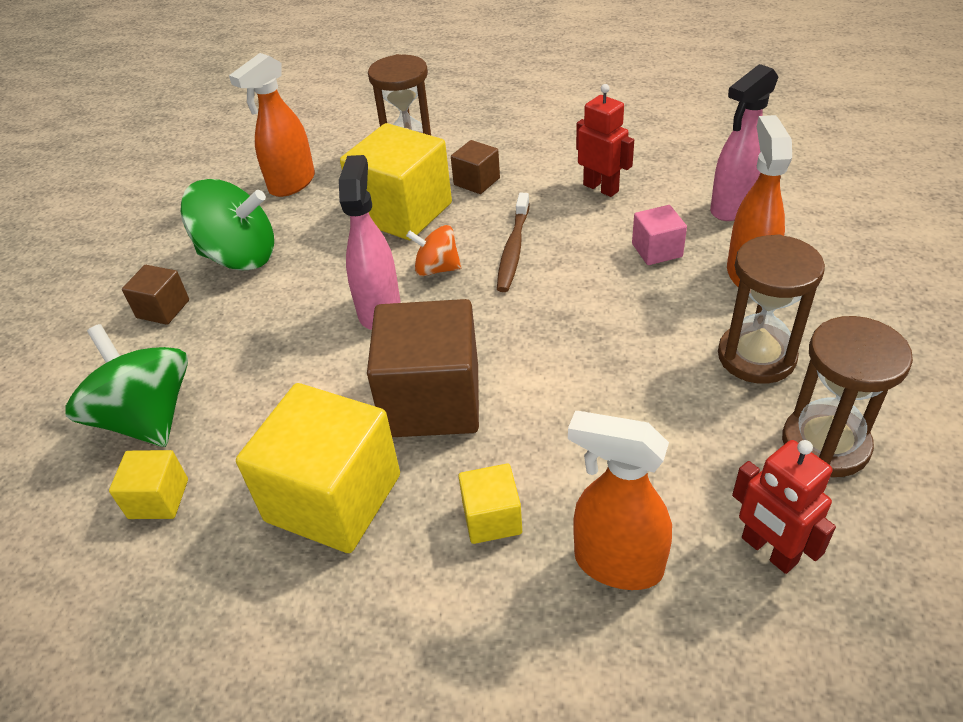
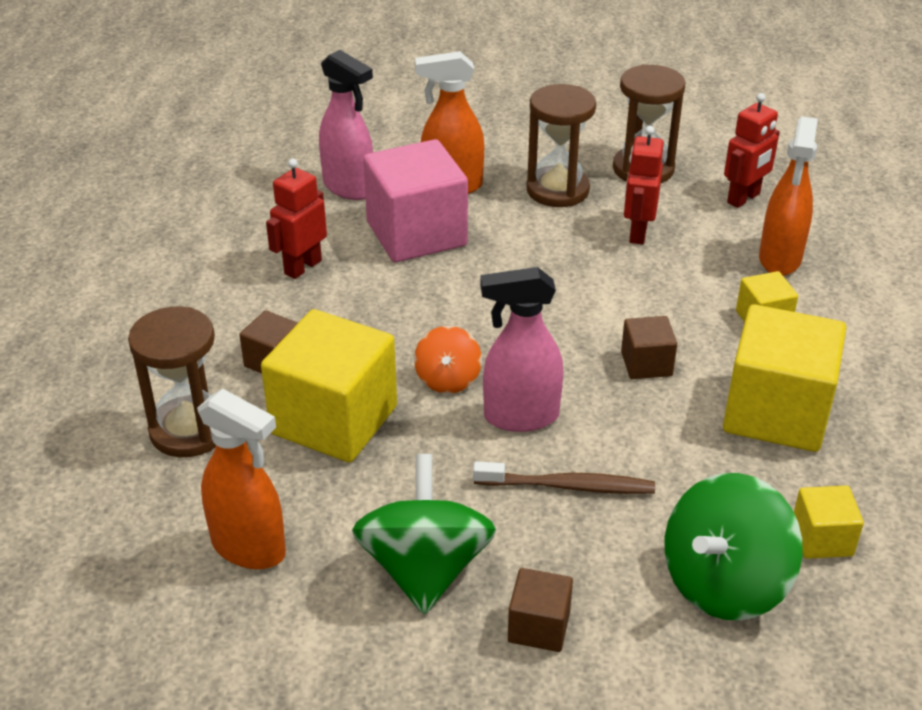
camera: 100 degrees left, 5 degrees down
(432, 400) = (646, 364): brown cube -> brown cube, size x0.48
(513, 249) = (413, 325): brown toothbrush -> brown toothbrush (568, 486)
(657, 250) = (416, 233): pink cube -> pink cube, size x2.06
(671, 421) = (637, 233): none -> red robot

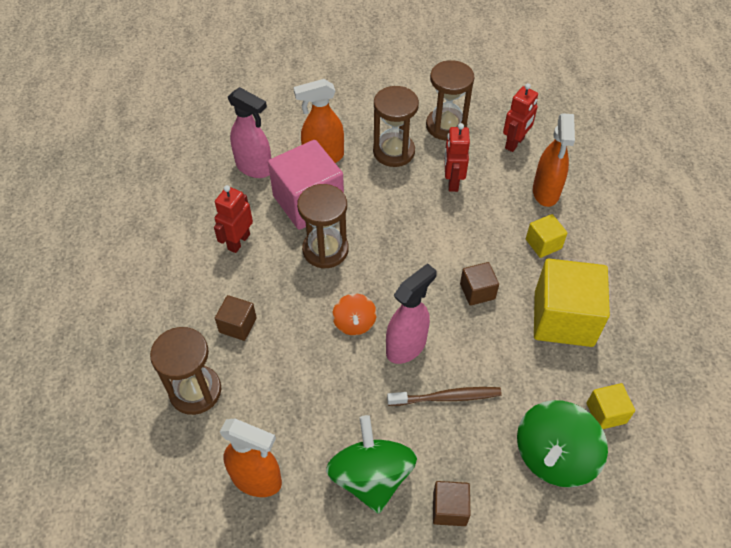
camera: 10 degrees left, 15 degrees up
(334, 420) = (288, 368): yellow cube -> none
(427, 290) = (325, 250): none -> brown hourglass
(520, 417) = (406, 346): pink spray bottle -> pink spray bottle turned 150 degrees clockwise

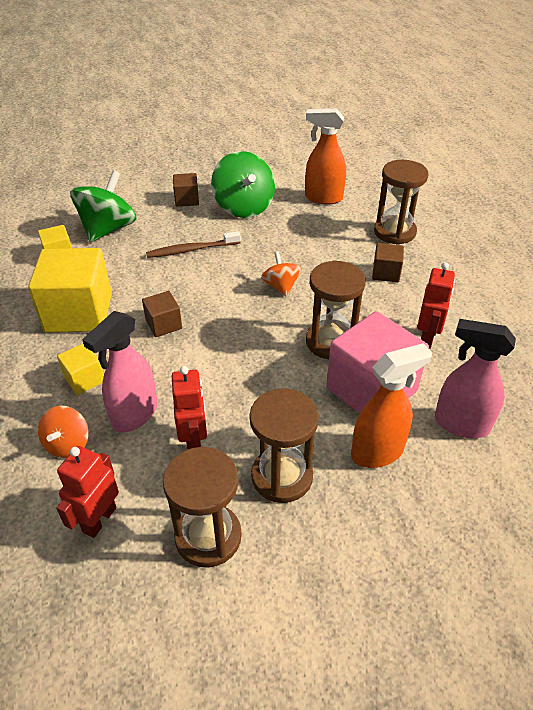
camera: 170 degrees right, 10 degrees down
(406, 346) = (229, 276): pink spray bottle -> pink spray bottle (134, 415)
(545, 192) = (68, 444): orange spray bottle -> orange spinning top

